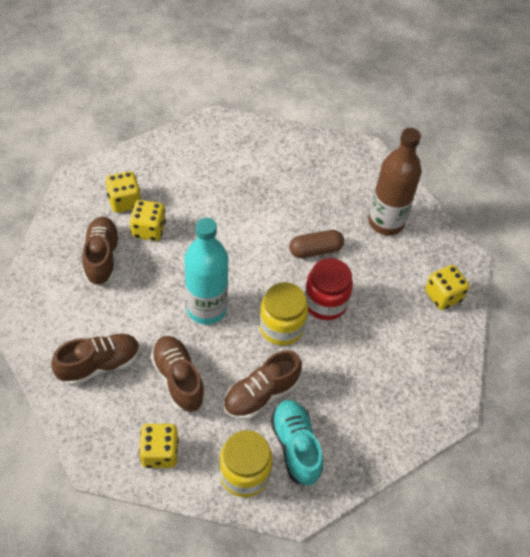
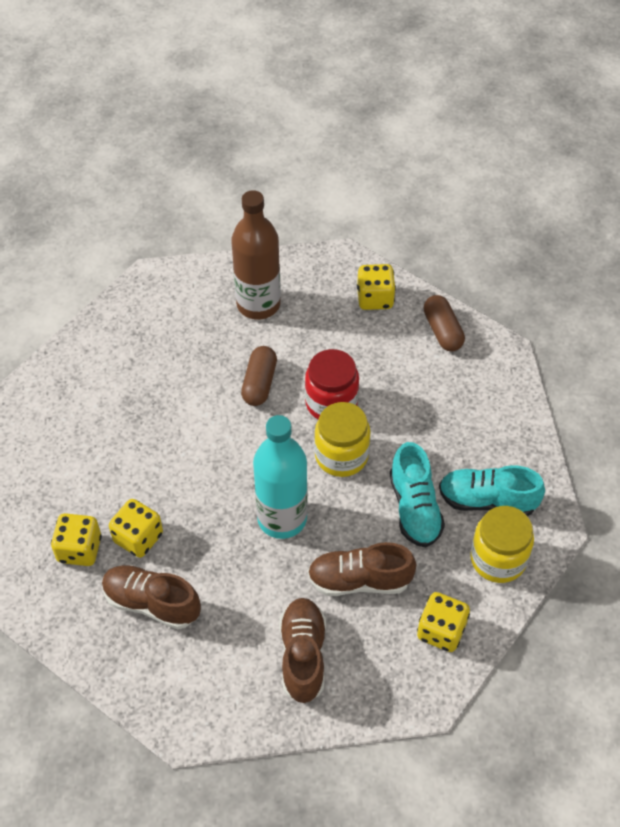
camera: 60 degrees left, 0 degrees up
(261, 395) = (414, 508): brown shoe -> turquoise shoe
(443, 356) = (442, 331): none -> brown capsule

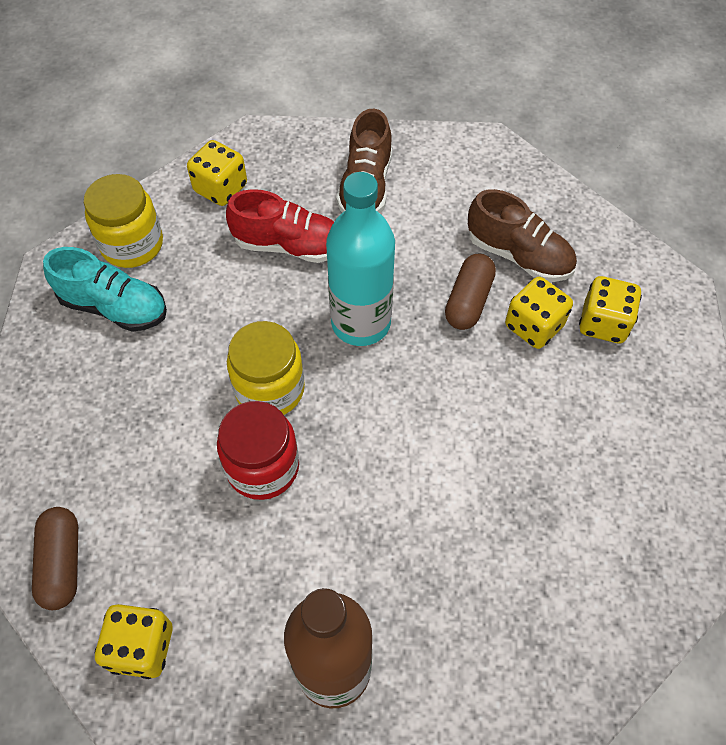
camera: 170 degrees left, 5 degrees up
(259, 383) = (356, 516): brown capsule -> brown capsule (468, 301)
(359, 580) = (289, 245): brown shoe -> red shoe
(414, 508) = (202, 311): turquoise shoe -> none

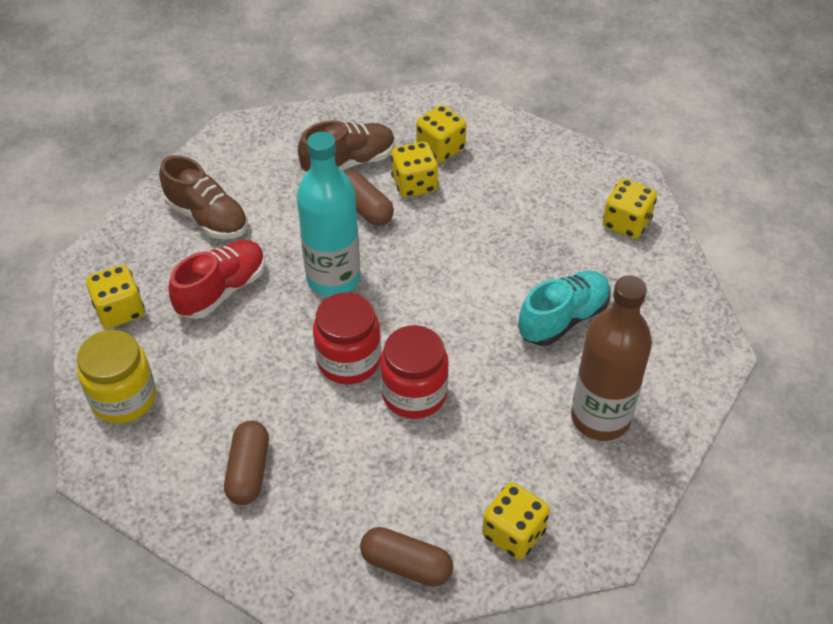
camera: 60 degrees left, 10 degrees down
(103, 377) = (248, 471): none -> brown capsule
(114, 307) = (181, 436): turquoise shoe -> turquoise shoe (563, 319)
(270, 389) = (348, 360): yellow jar -> red jar
(640, 567) = (626, 223): none -> yellow dice

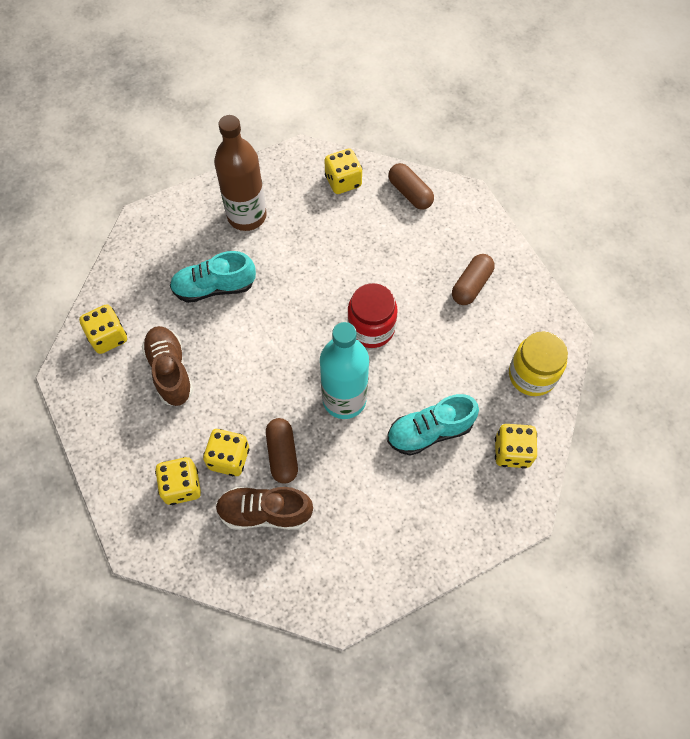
camera: 150 degrees left, 15 degrees up
(207, 217) = (410, 513): brown shoe -> brown shoe (170, 371)
(222, 290) = (429, 431): red shoe -> turquoise shoe
(414, 394) = (344, 284): red jar -> none

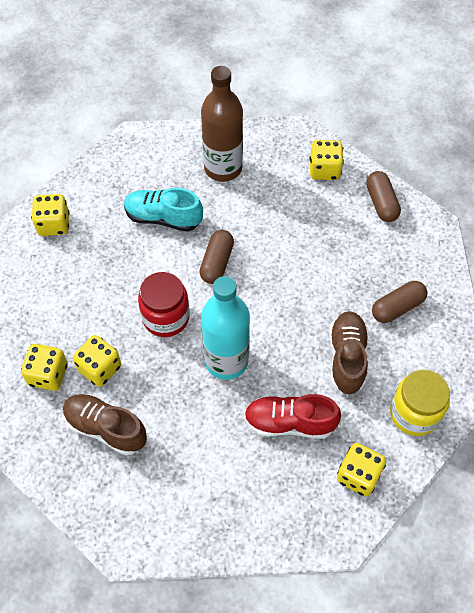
camera: 25 degrees right, 5 degrees down
(170, 371) = (89, 273): brown shoe -> brown shoe (347, 358)
(282, 454) = (147, 385): brown capsule -> brown capsule (217, 263)
(371, 328) = (283, 308): red jar -> red jar (166, 317)
(429, 431) = (289, 423): turquoise shoe -> red shoe

